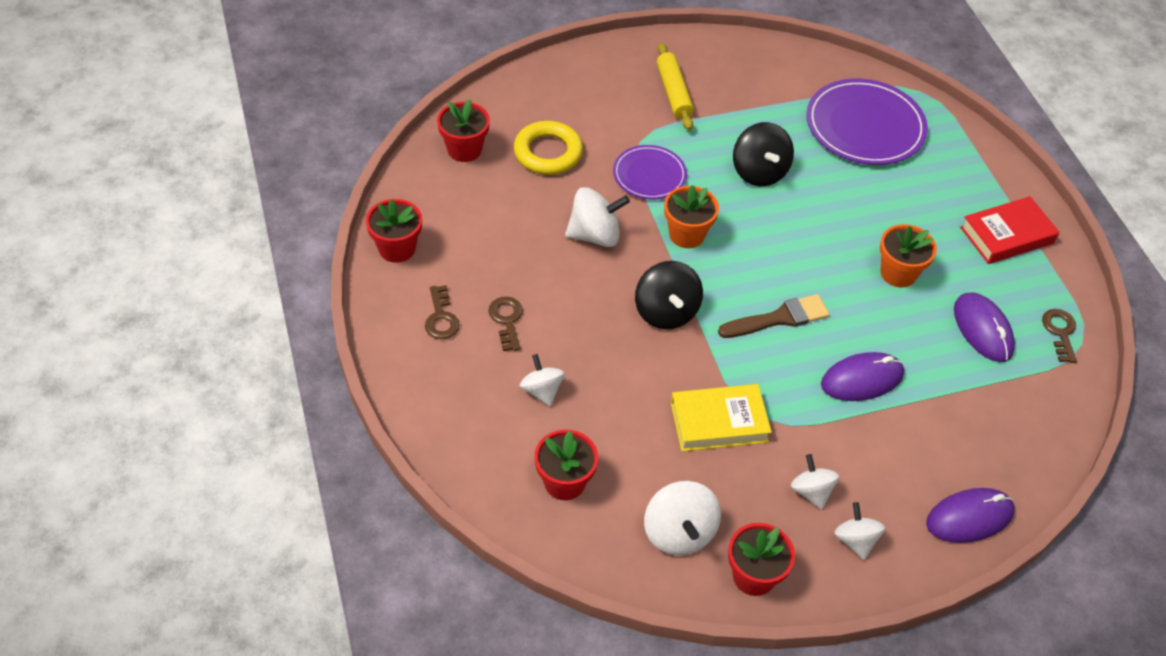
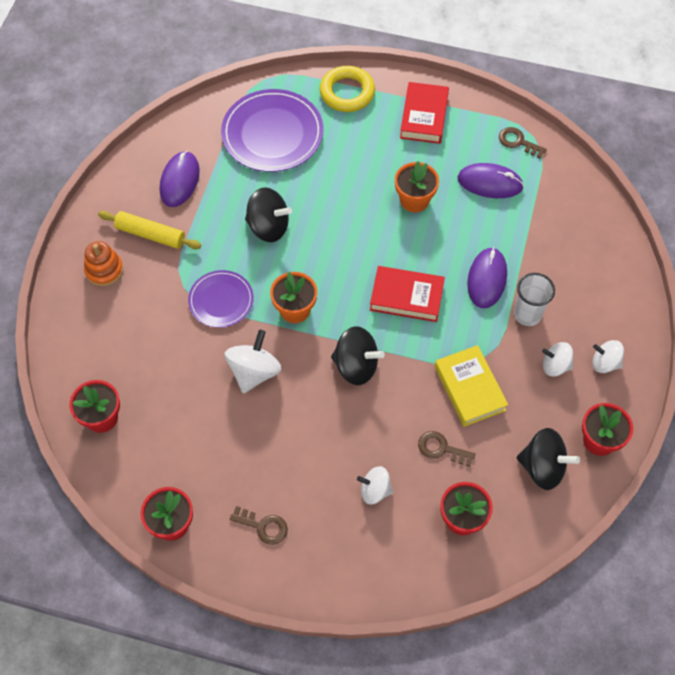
camera: 55 degrees left, 10 degrees up
(507, 320) = (295, 479): brown key -> brown key (441, 448)
(548, 153) = (149, 358): yellow ring -> yellow ring (347, 92)
(610, 80) = (104, 270): none -> orange stacking toy
(679, 533) = (542, 467): white spinning top -> black spinning top
(719, 422) = (469, 388): yellow book -> yellow book turned 45 degrees counterclockwise
(779, 318) = (406, 297): brown brush -> red book
(851, 437) = (527, 314): none -> white cup
(969, 517) = (623, 287): purple mouse -> purple mouse (179, 181)

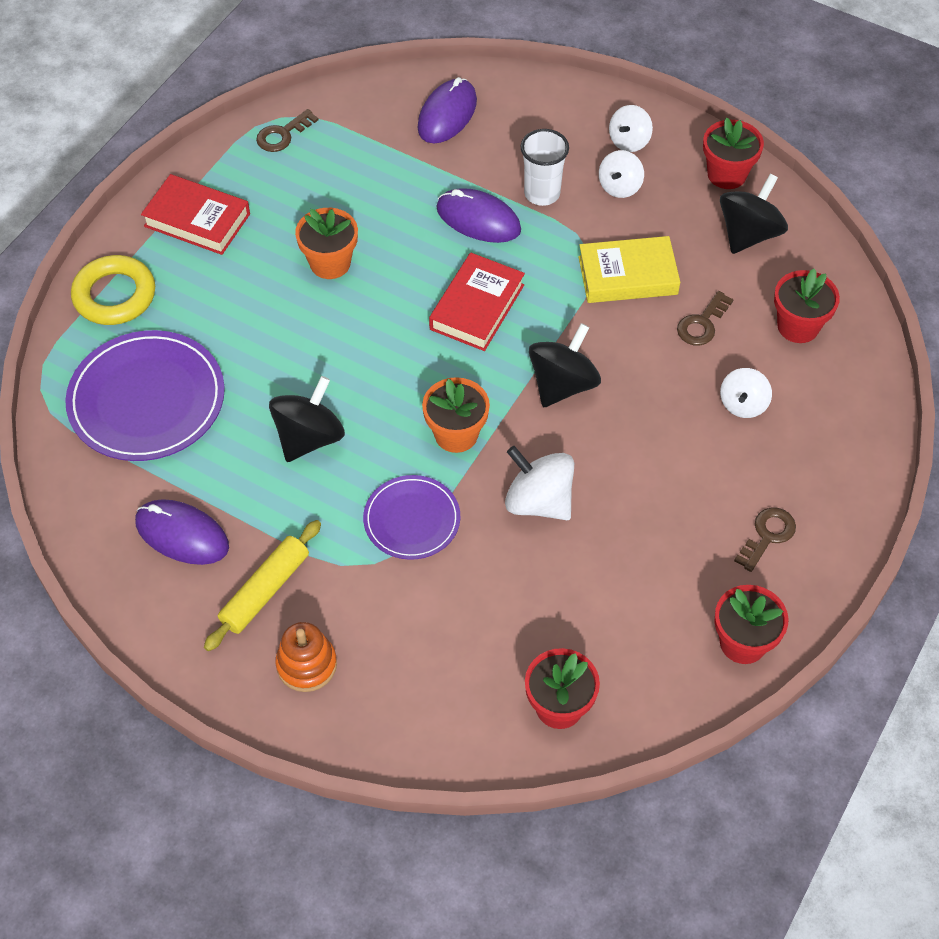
camera: 75 degrees left, 5 degrees down
(490, 183) = (334, 179): purple mouse -> purple mouse (447, 114)

